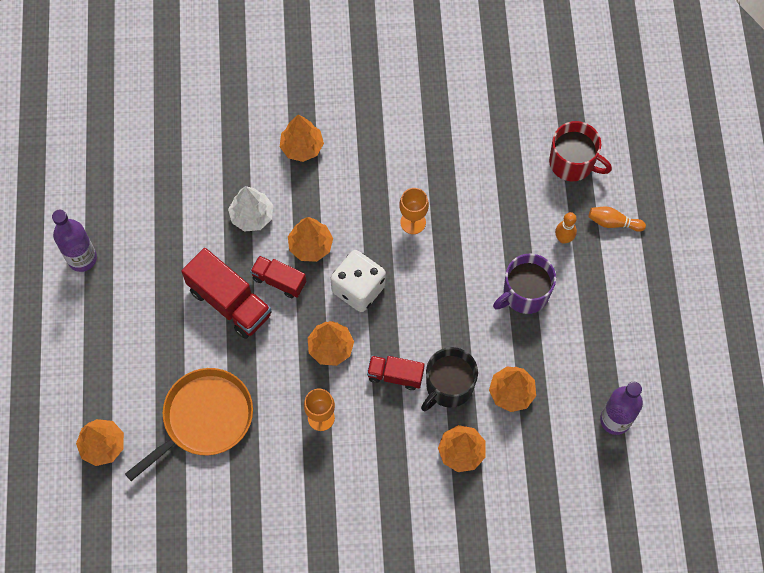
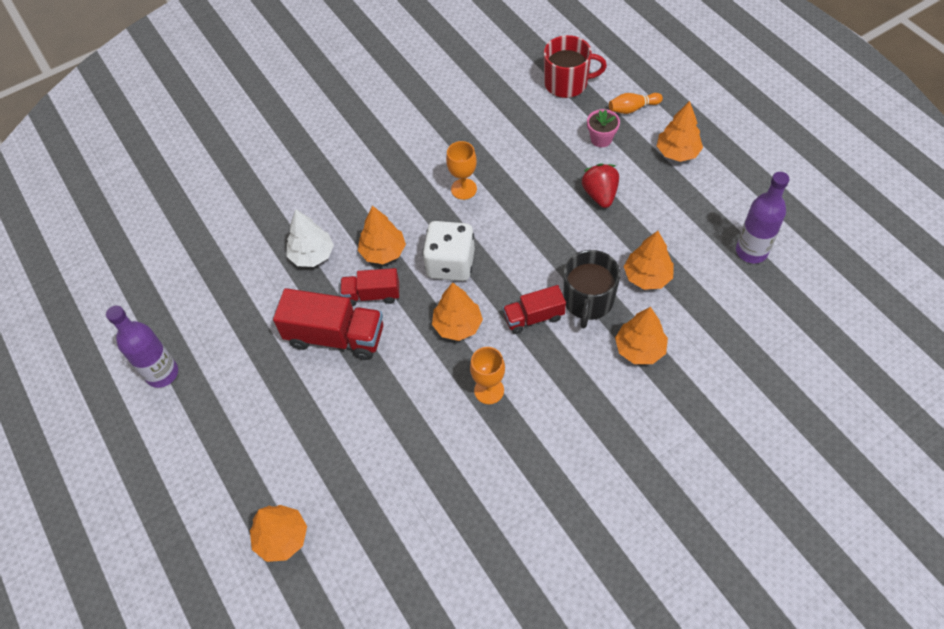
camera: 25 degrees left, 10 degrees down
(204, 418) = (374, 454): orange pan -> none
(302, 147) = (325, 180): orange tree -> orange tree (677, 152)
(524, 293) = (600, 195): purple mug -> red strawberry
(563, 238) = (601, 139): orange bowling pin -> pink flower pot

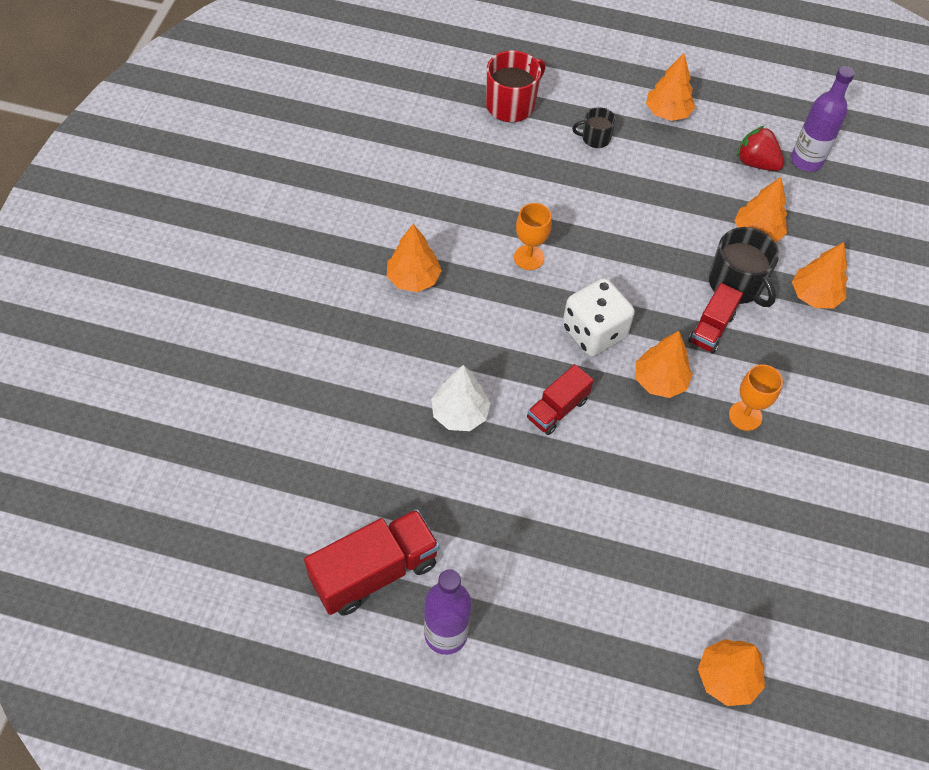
camera: 50 degrees left, 0 degrees up
(335, 336) = (568, 470): red truck -> red truck (374, 572)
(383, 252) = (522, 363): orange tree -> orange tree (413, 279)
(600, 195) = (647, 188): red strawberry -> red strawberry (756, 163)
(601, 139) = (595, 138): pink flower pot -> black mug
(632, 108) = (591, 95): orange bowling pin -> none

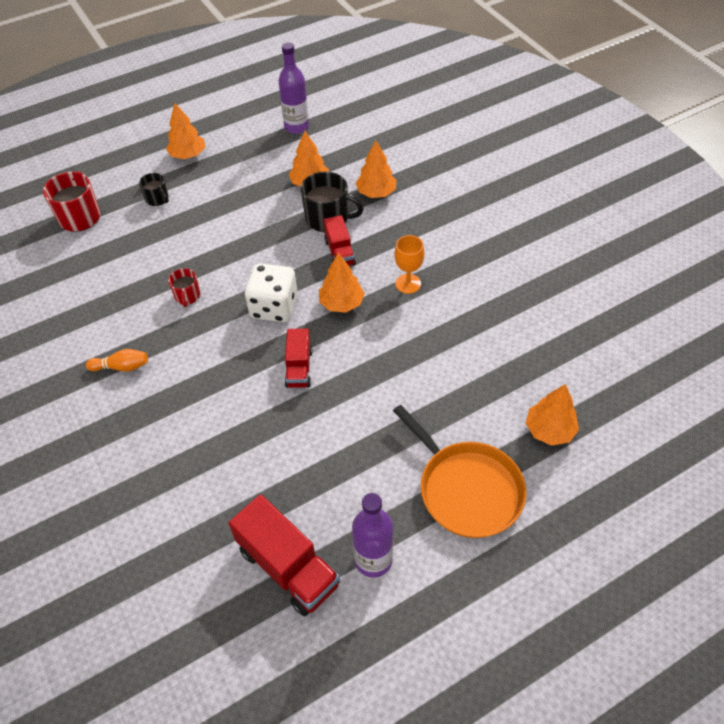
camera: 40 degrees left, 5 degrees down
(374, 572) = (288, 567): red truck -> red truck turned 120 degrees clockwise
(413, 279) = (121, 367): orange tree -> orange bowling pin
(460, 413) = (240, 422): white tree -> none
(529, 257) = (187, 296): orange goblet -> red mug
(588, 654) = (466, 489): none -> orange pan
(595, 138) = (157, 199): black mug -> black mug turned 90 degrees counterclockwise
(756, 163) = (270, 147): red strawberry -> none

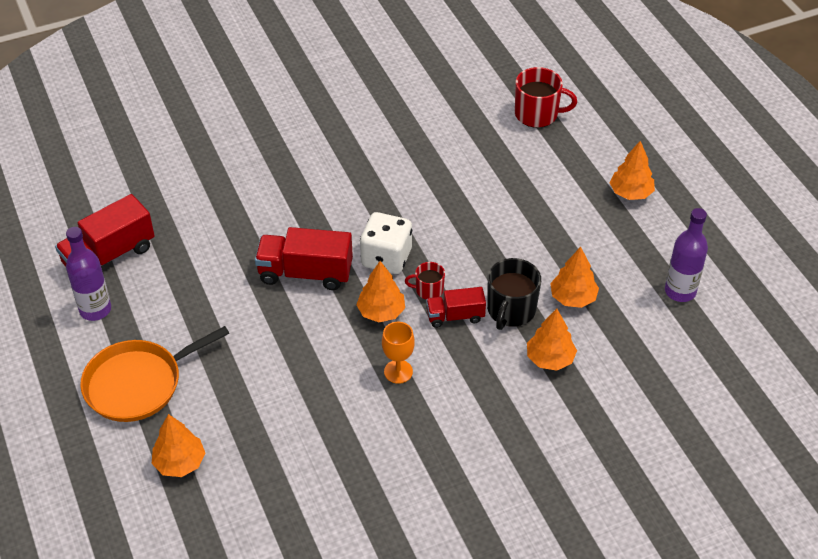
camera: 95 degrees right, 5 degrees down
(121, 367) = (337, 152): orange bowling pin -> none
(157, 199) = (558, 169): black mug -> none
(187, 296) = (414, 194): red mug -> red mug (428, 290)
(299, 368) = (305, 273): red truck -> red truck, size x1.67

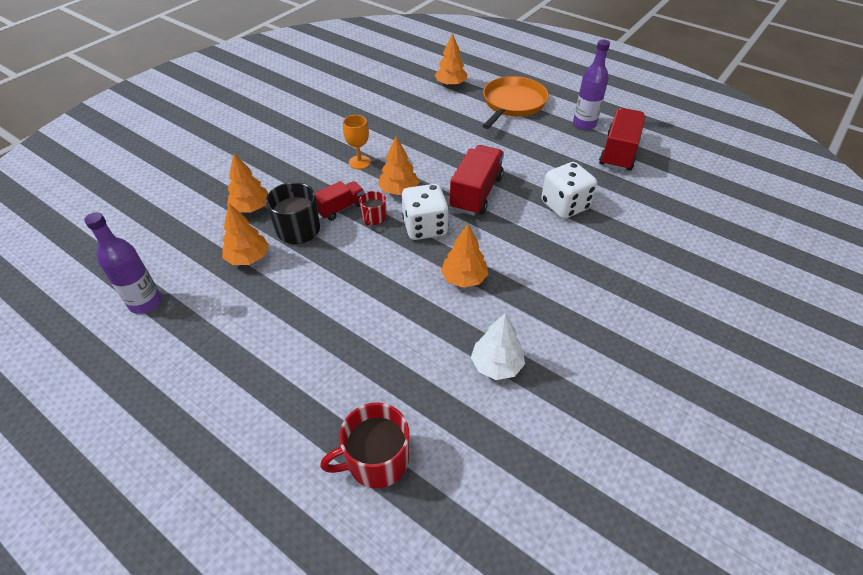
camera: 150 degrees right, 0 degrees up
(235, 222) = (564, 205): none -> white dice
(305, 273) = (476, 193): red truck -> red truck turned 45 degrees counterclockwise
(418, 130) = (496, 365): none -> white tree
(428, 290) = (374, 218): red mug -> red mug turned 135 degrees clockwise
(630, 193) = (219, 393): orange tree -> orange tree (464, 278)

